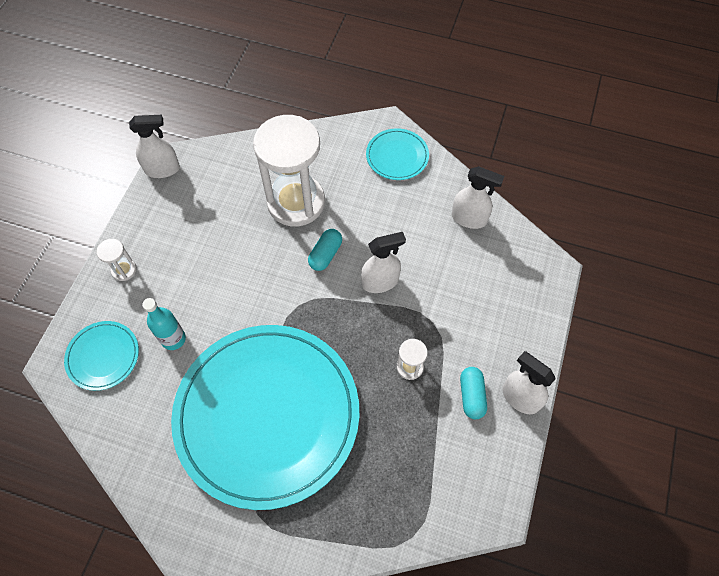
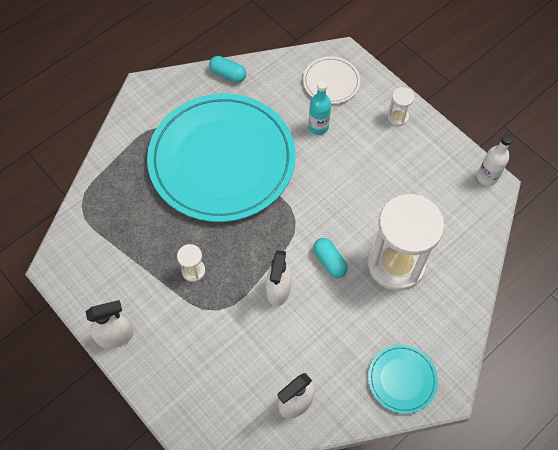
camera: 120 degrees right, 0 degrees up
(103, 356) = (331, 82): turquoise plate -> white plate
(162, 169) = (487, 177): white spray bottle -> white bottle
(471, 396) = (142, 301): turquoise capsule -> turquoise capsule (228, 74)

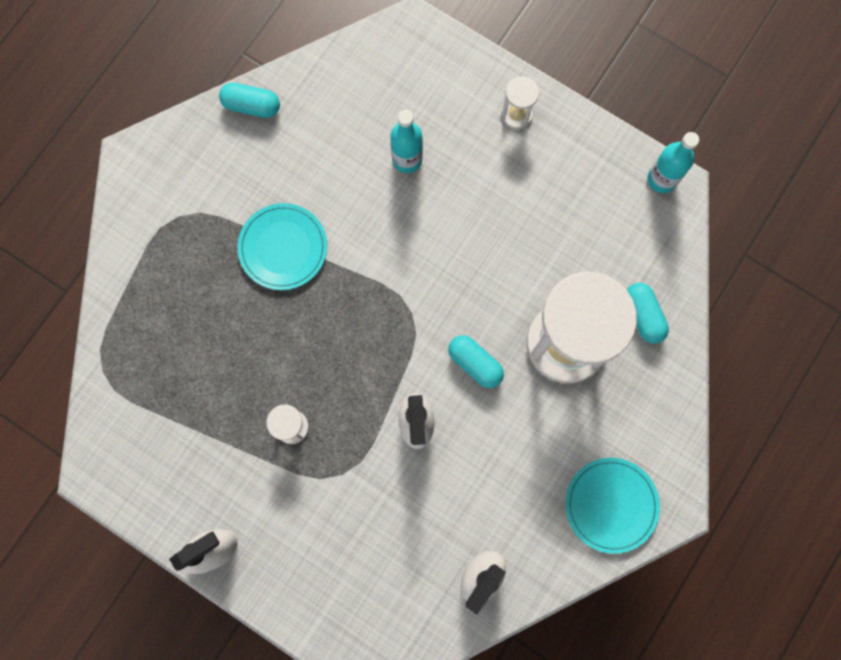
camera: 15 degrees left, 15 degrees up
(222, 160) = (283, 248): turquoise plate -> turquoise plate, size x0.41
(331, 82) = (407, 80): white plate -> none
(454, 259) = (643, 315): none -> turquoise capsule
(487, 177) = (661, 179): white bottle -> turquoise bottle

